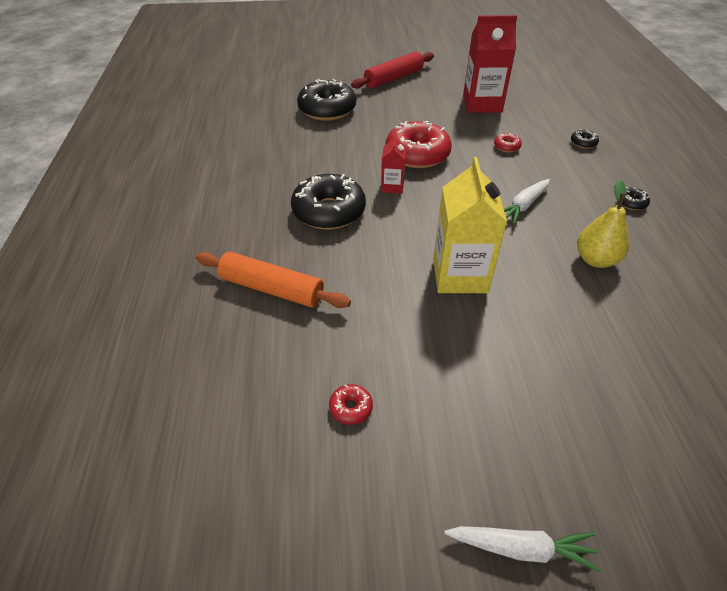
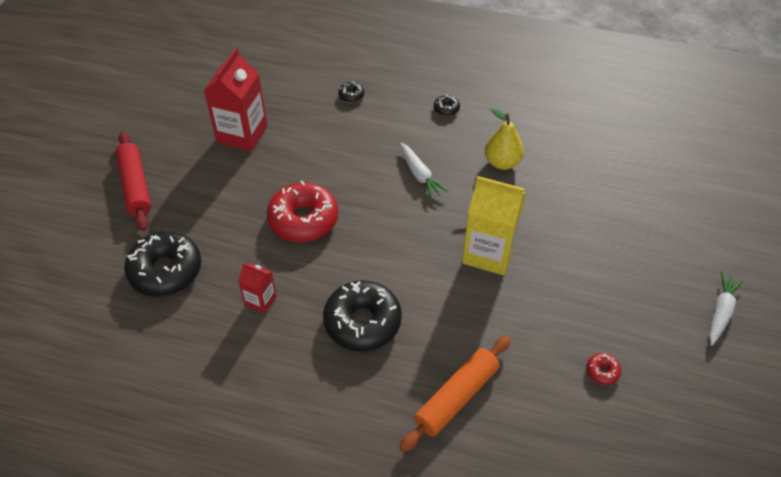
camera: 70 degrees left, 5 degrees up
(392, 186) = (347, 258): red carton -> red carton (260, 301)
(506, 147) = (328, 148): red donut -> none

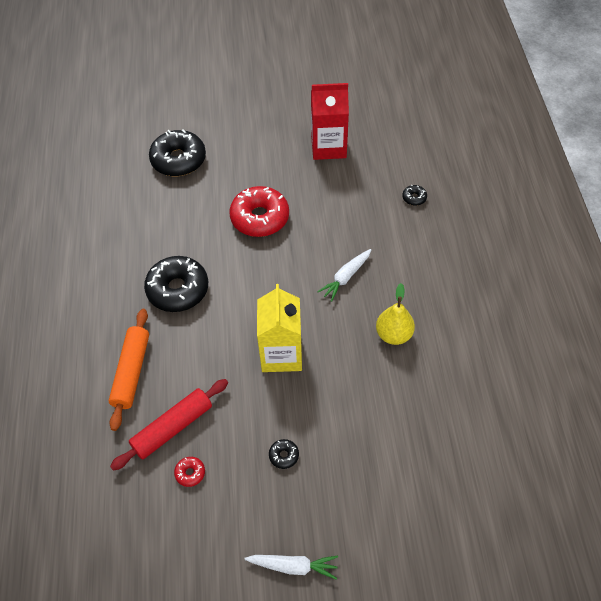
camera: 70 degrees right, 5 degrees up
(135, 186) = (246, 111): red rolling pin -> red rolling pin (172, 427)
(260, 301) = (174, 222): red carton -> none
(446, 109) = (439, 271): black donut -> black donut (284, 455)
(456, 397) = (132, 372): orange rolling pin -> orange rolling pin turned 75 degrees clockwise

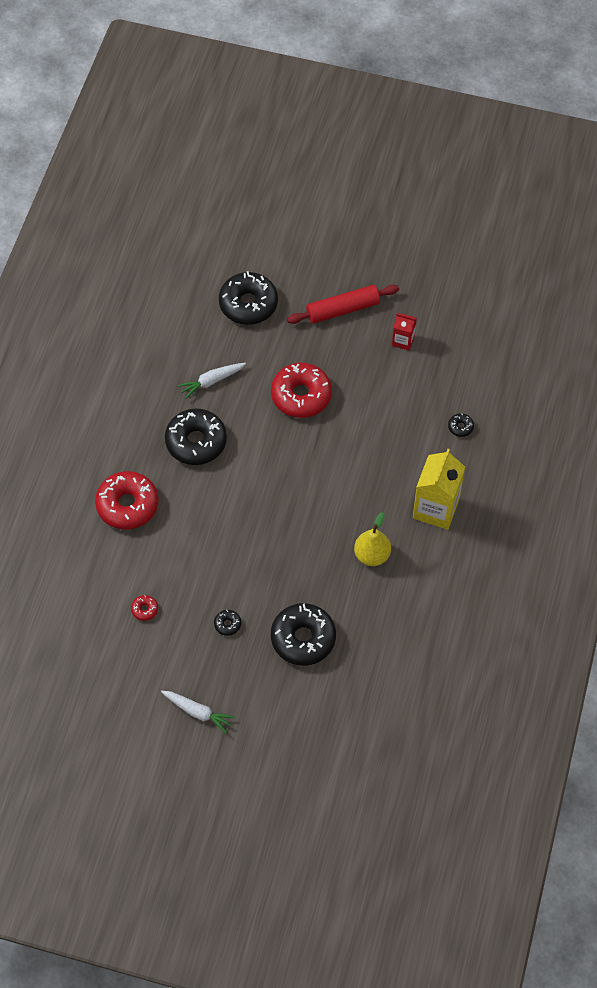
camera: 20 degrees right, 5 degrees up
(132, 372) = (127, 505): orange rolling pin -> red donut
(172, 427) = (144, 566): red rolling pin -> red rolling pin (343, 309)
(281, 354) = (263, 536): yellow carton -> yellow carton (436, 508)
(328, 147) = (403, 341): red carton -> red carton, size x0.52
(345, 277) = (354, 485): white carrot -> white carrot (211, 381)
(367, 441) = (303, 638): none -> black donut

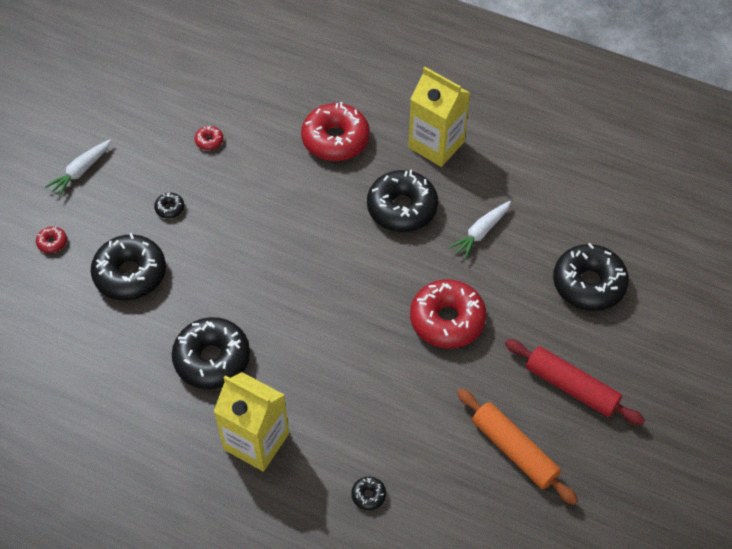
camera: 100 degrees right, 5 degrees down
(121, 425) = (436, 145): none -> yellow carton
(211, 381) = (481, 233): white carrot -> white carrot turned 120 degrees counterclockwise
(282, 713) = (52, 242): none -> red donut
(343, 309) = (571, 387): red rolling pin -> red rolling pin turned 45 degrees counterclockwise
(372, 555) = (212, 359): yellow pear -> black donut
(403, 341) = (514, 450): red carton -> orange rolling pin

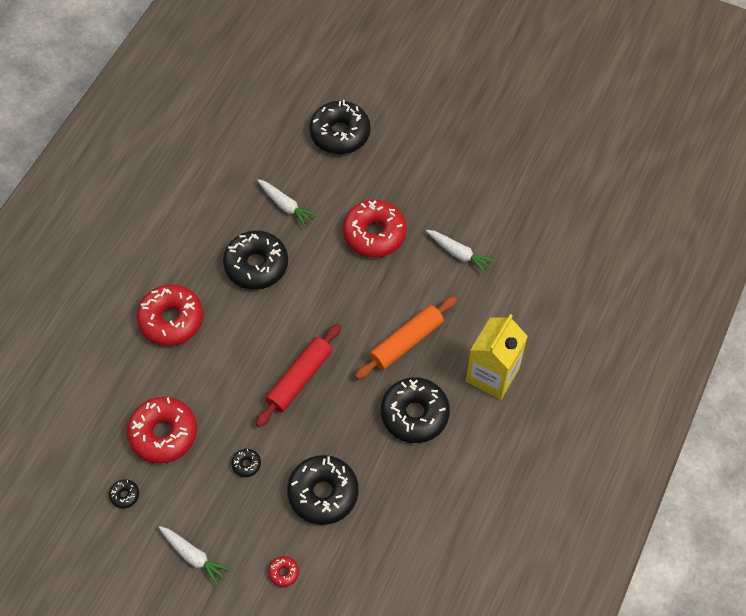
camera: 90 degrees left, 5 degrees up
(209, 141) = (163, 434): red donut -> red donut, size x2.38
(368, 495) = (534, 292): black donut -> black donut (125, 495)
(422, 410) = (459, 254): none -> white carrot
(436, 145) = (185, 236): yellow carton -> none
(514, 450) = (491, 194): orange rolling pin -> orange rolling pin (406, 342)
(571, 387) = (435, 153): red rolling pin -> red rolling pin (299, 378)

